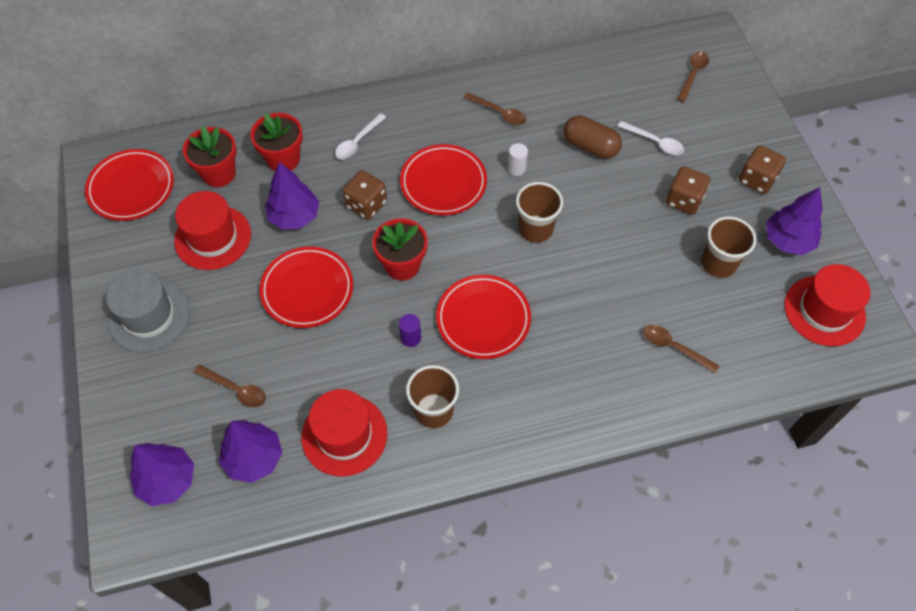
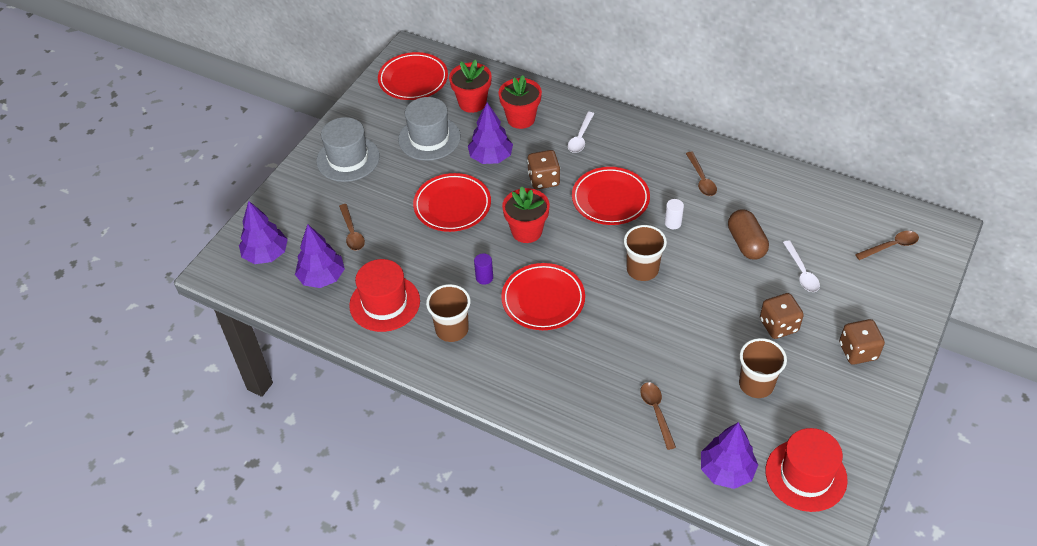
camera: 45 degrees right, 10 degrees down
(213, 237) = (429, 138): red hat -> grey hat
(357, 142) = (580, 137): white spoon -> white spoon turned 60 degrees counterclockwise
(788, 240) = (833, 409): purple tree -> purple tree (726, 471)

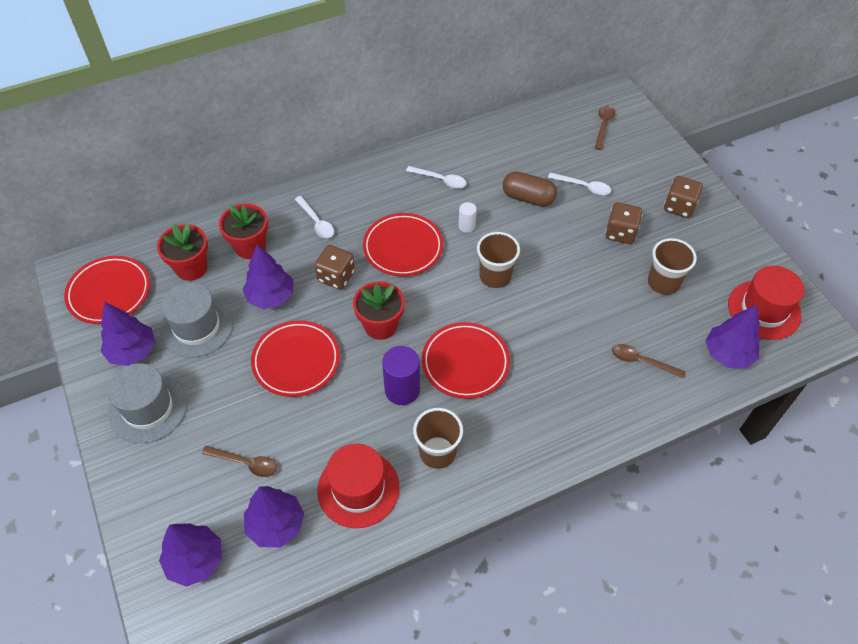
camera: 55 degrees left, 5 degrees up
(381, 122) = (132, 351): none -> purple tree
(484, 277) = (402, 390): purple cylinder -> purple cylinder, size x1.83
(701, 179) = (440, 180): brown spoon -> white spoon

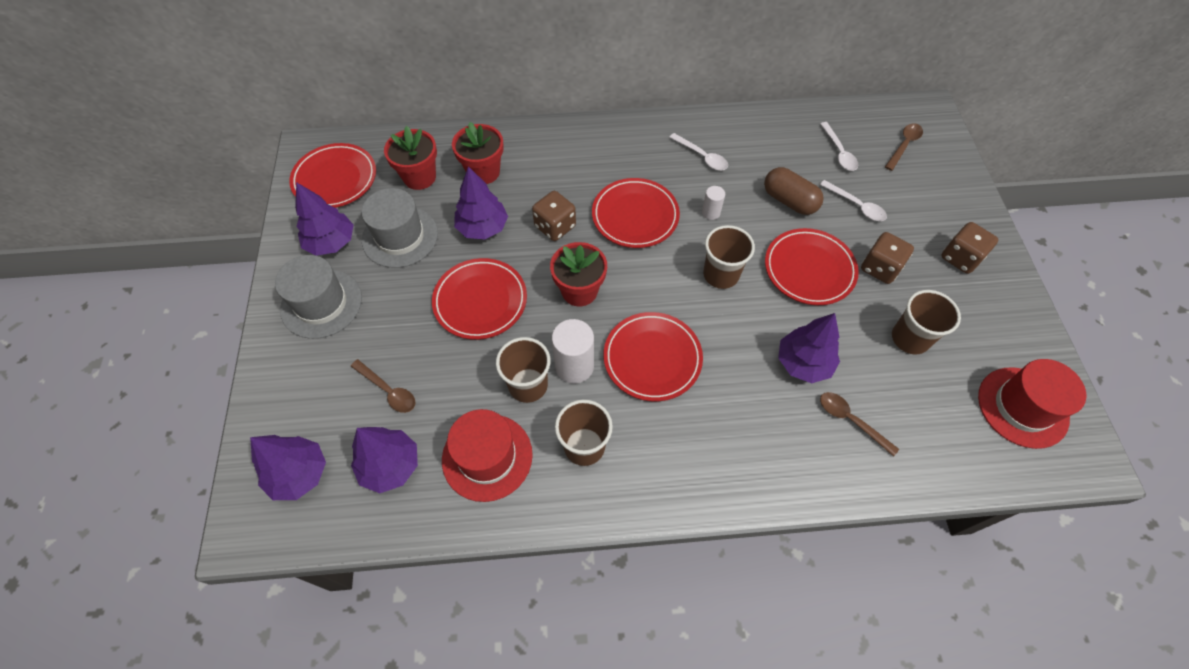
camera: 20 degrees right, 5 degrees up
(316, 222) = (558, 165): white spoon -> white spoon (839, 152)
(369, 418) = (528, 385): none -> brown cup
(402, 390) = (574, 366): purple cylinder -> white cylinder
(565, 250) = (809, 269): none -> red plate
(728, 354) = (958, 445): purple tree -> purple tree (803, 363)

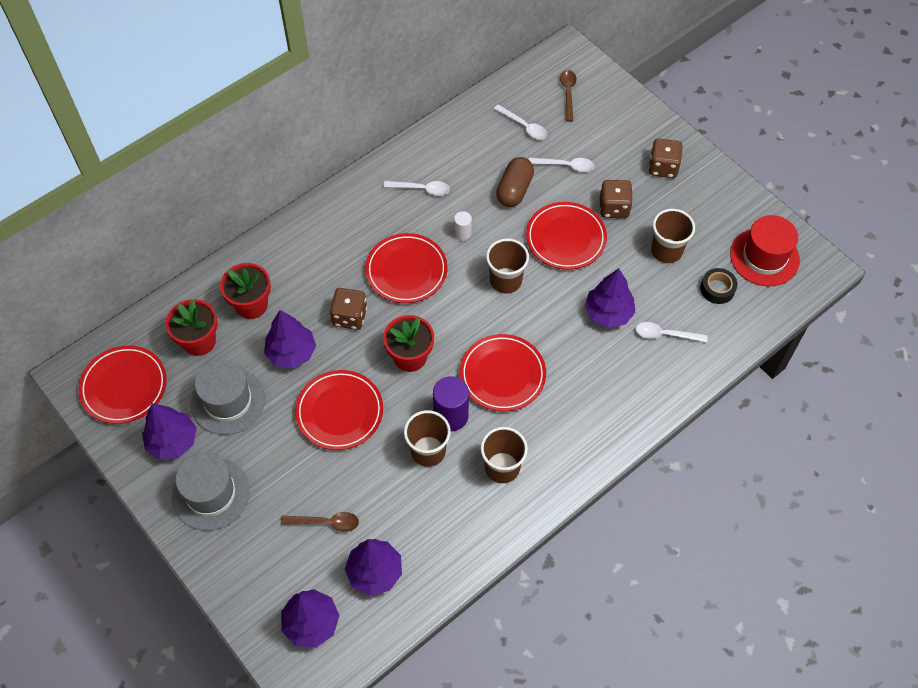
camera: 35 degrees left, 0 degrees up
(487, 457) = (440, 519): red hat -> none
(574, 366) = (451, 416): white cylinder -> purple cylinder
(789, 201) = (514, 190): brown capsule -> brown capsule turned 75 degrees counterclockwise
(851, 420) = (665, 334): brown spoon -> white spoon
(943, 408) = (717, 289): none -> black tape

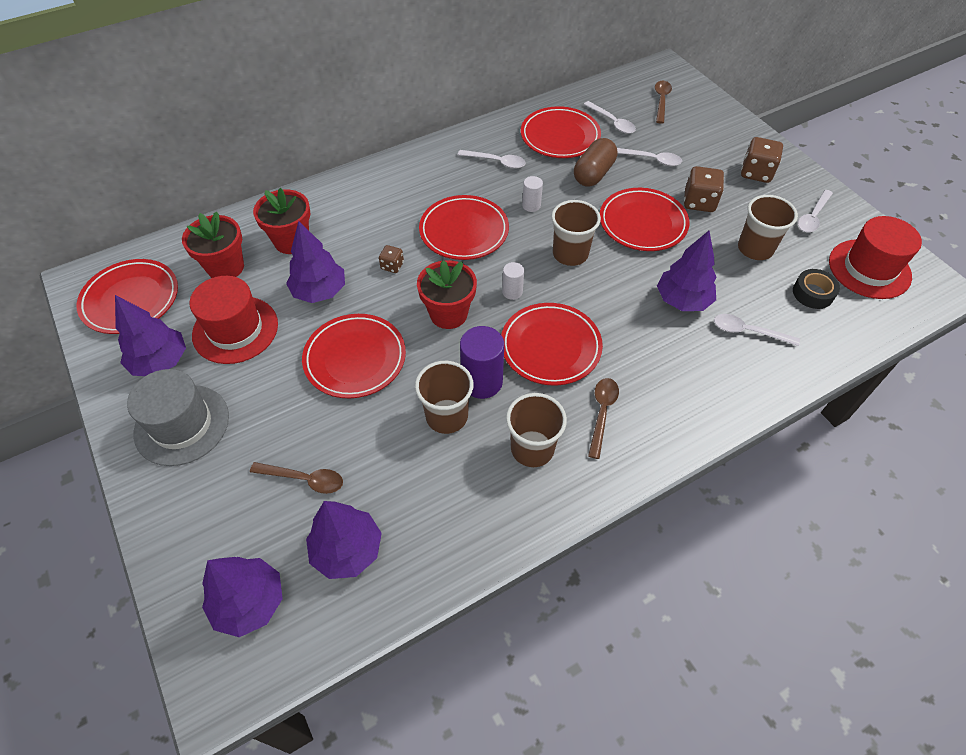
camera: 10 degrees right, 5 degrees down
(228, 401) = (235, 329): grey hat -> red hat
(349, 317) = (392, 266): brown dice -> brown dice, size x0.56
(461, 327) = (512, 292): none -> white cylinder
(476, 151) = (560, 136): none -> red plate
(553, 428) = (602, 413): none -> brown spoon
(715, 209) = (813, 217): none -> white spoon

